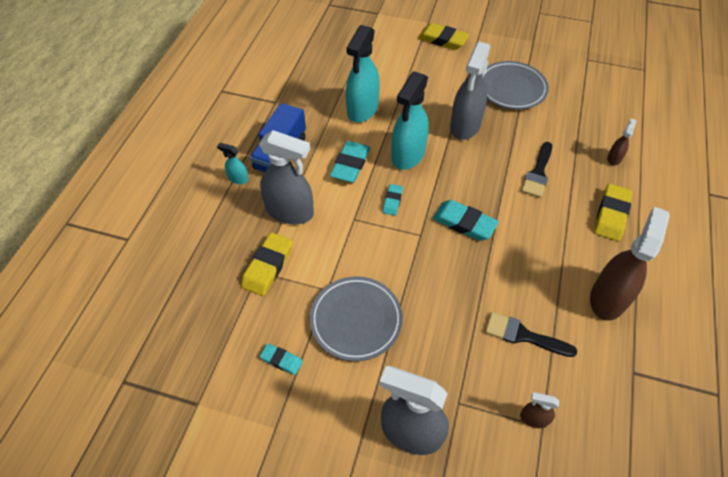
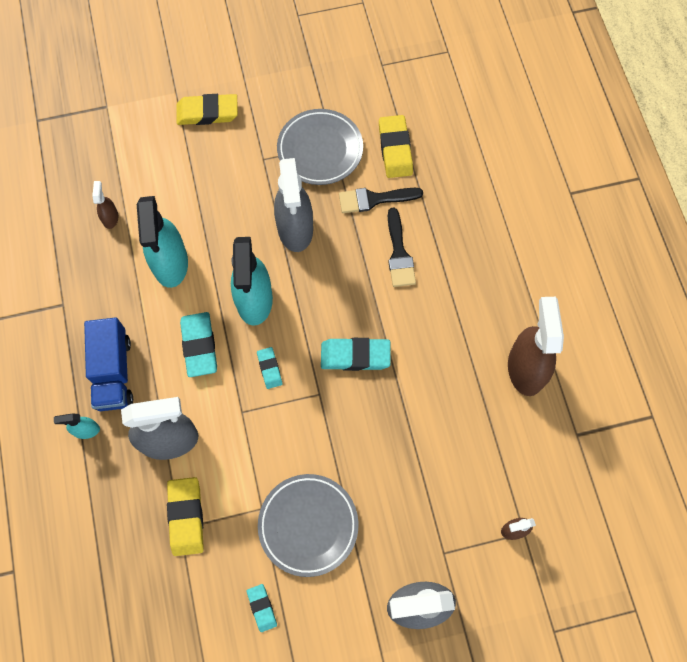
camera: 30 degrees left, 15 degrees up
(281, 360) = (262, 608): turquoise eraser -> turquoise eraser turned 75 degrees clockwise
(523, 335) = (469, 452): black brush -> black brush (374, 199)
(611, 215) = (491, 268): yellow eraser -> yellow eraser (395, 149)
(614, 158) = (465, 194): brown spray bottle -> brown spray bottle (110, 218)

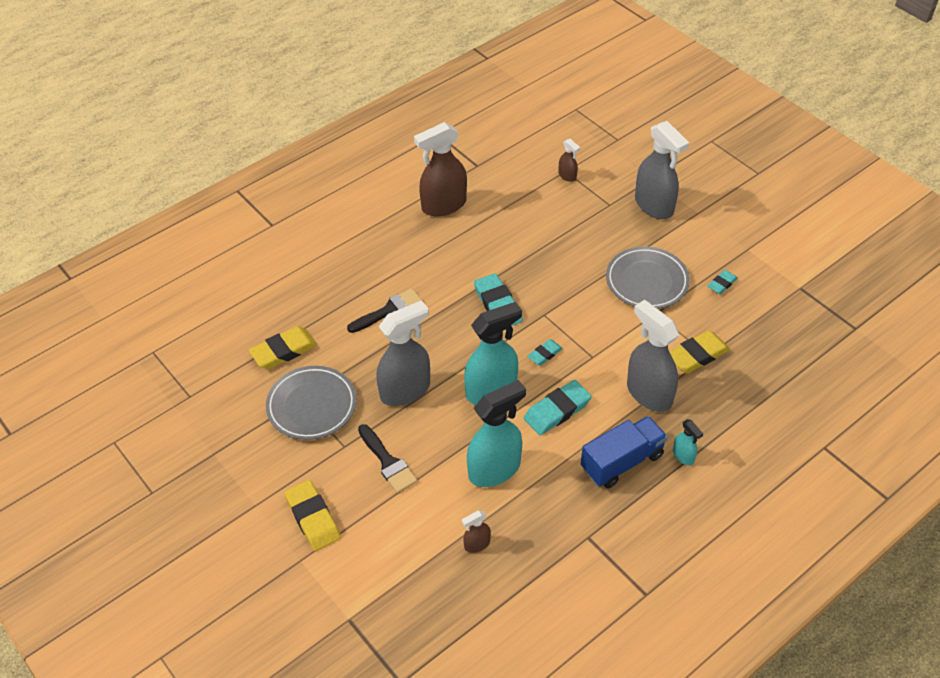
camera: 115 degrees left, 20 degrees down
(374, 199) = (344, 346): black brush -> black brush (387, 462)

